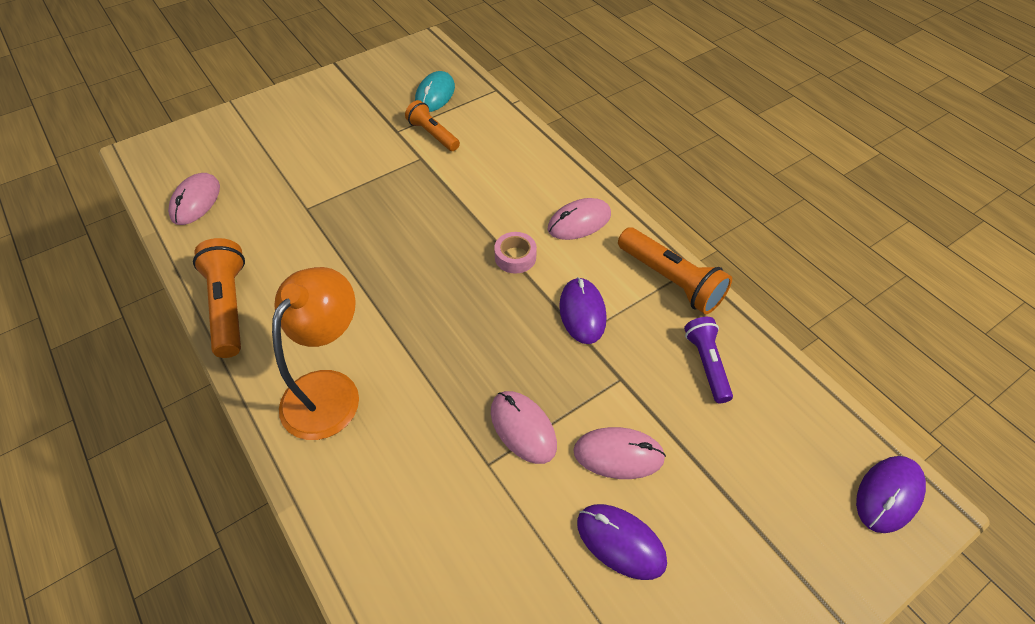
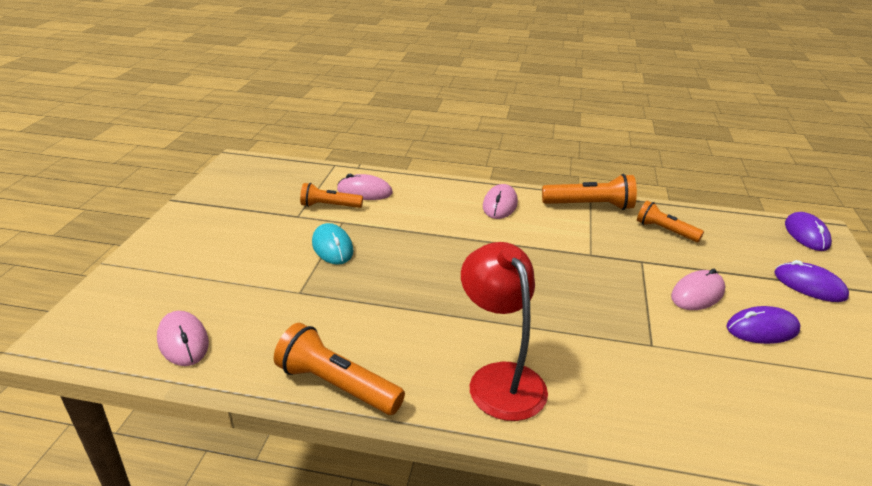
camera: 45 degrees left, 20 degrees down
(329, 390) = (500, 378): orange lamp -> red lamp
(435, 95) = (293, 184): turquoise mouse -> turquoise mouse (332, 247)
(515, 257) = (493, 240): pink tape -> none
(523, 428) = (638, 315): pink mouse -> pink mouse (364, 191)
(582, 312) = (573, 244): purple mouse -> purple mouse (809, 285)
(706, 364) = (665, 231): purple flashlight -> orange flashlight

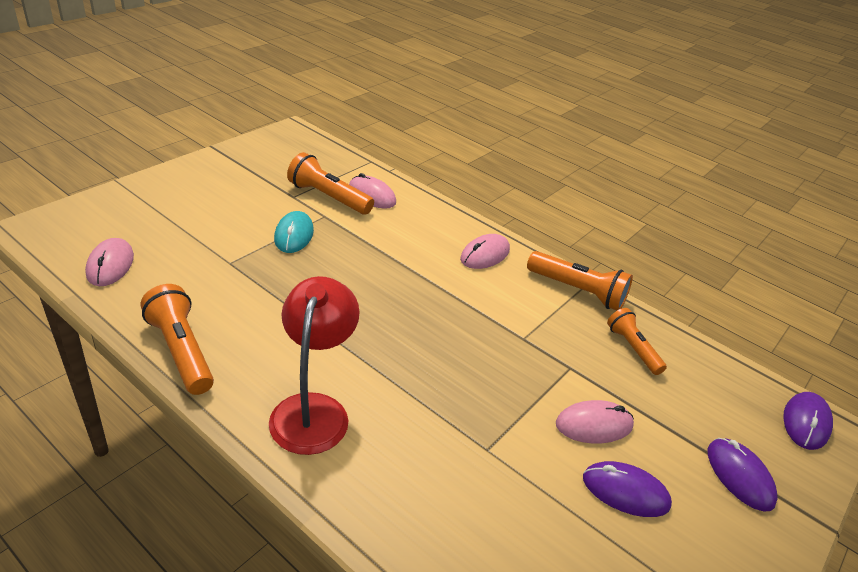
camera: 25 degrees right, 5 degrees up
(329, 206) = (328, 197): orange flashlight -> orange flashlight, size x1.51

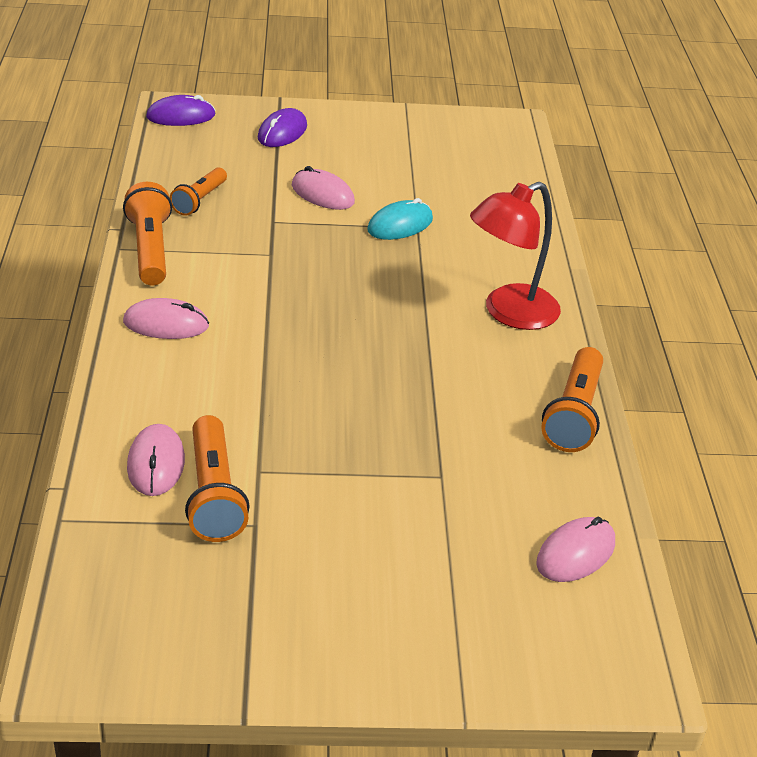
camera: 130 degrees left, 0 degrees up
(294, 235) = (329, 467): turquoise mouse -> turquoise mouse (400, 225)
(625, 491) = (365, 168): purple mouse -> none

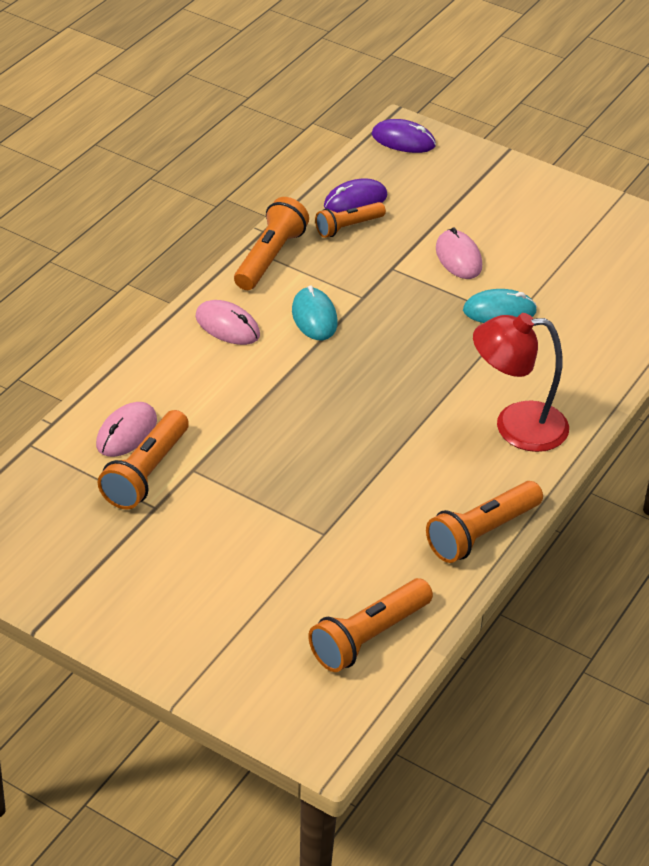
camera: 35 degrees right, 5 degrees up
(242, 286) = (314, 317): none -> turquoise mouse
(282, 132) = (478, 185): purple mouse -> purple mouse (355, 201)
(575, 553) = (369, 637): pink mouse -> orange flashlight

